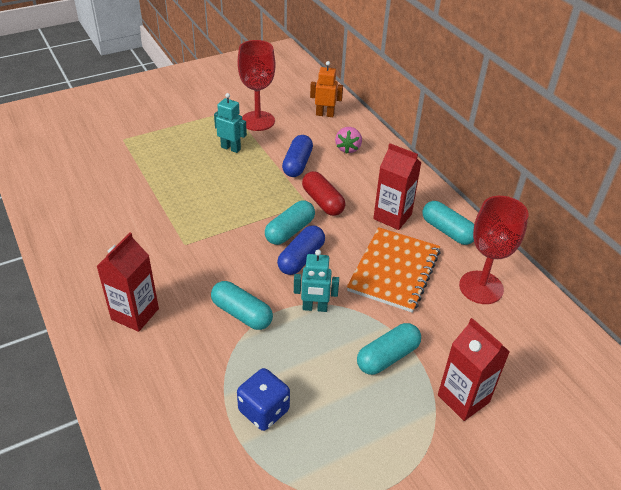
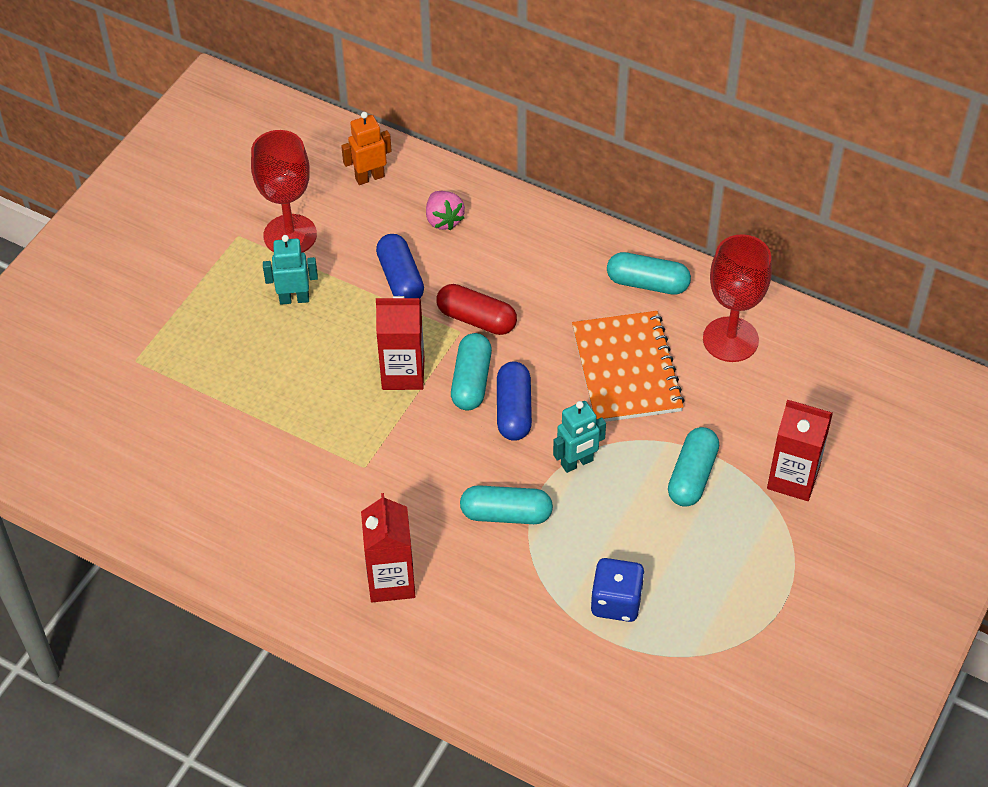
camera: 30 degrees left, 10 degrees up
(392, 216) = (573, 296): red carton -> red carton (403, 373)

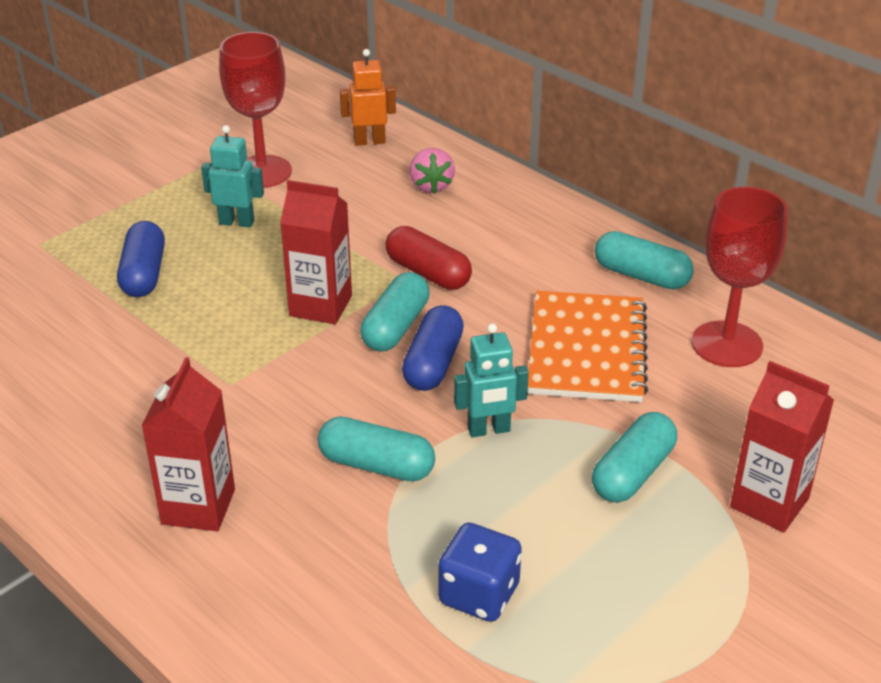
camera: 15 degrees right, 15 degrees down
(400, 279) = (360, 225): blue capsule -> blue capsule (144, 274)

